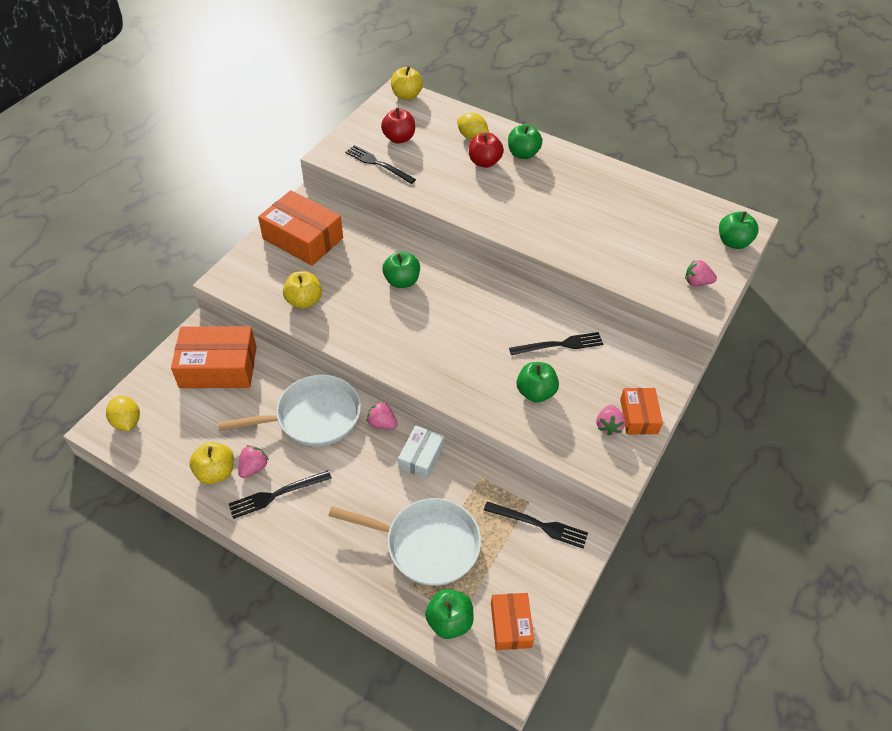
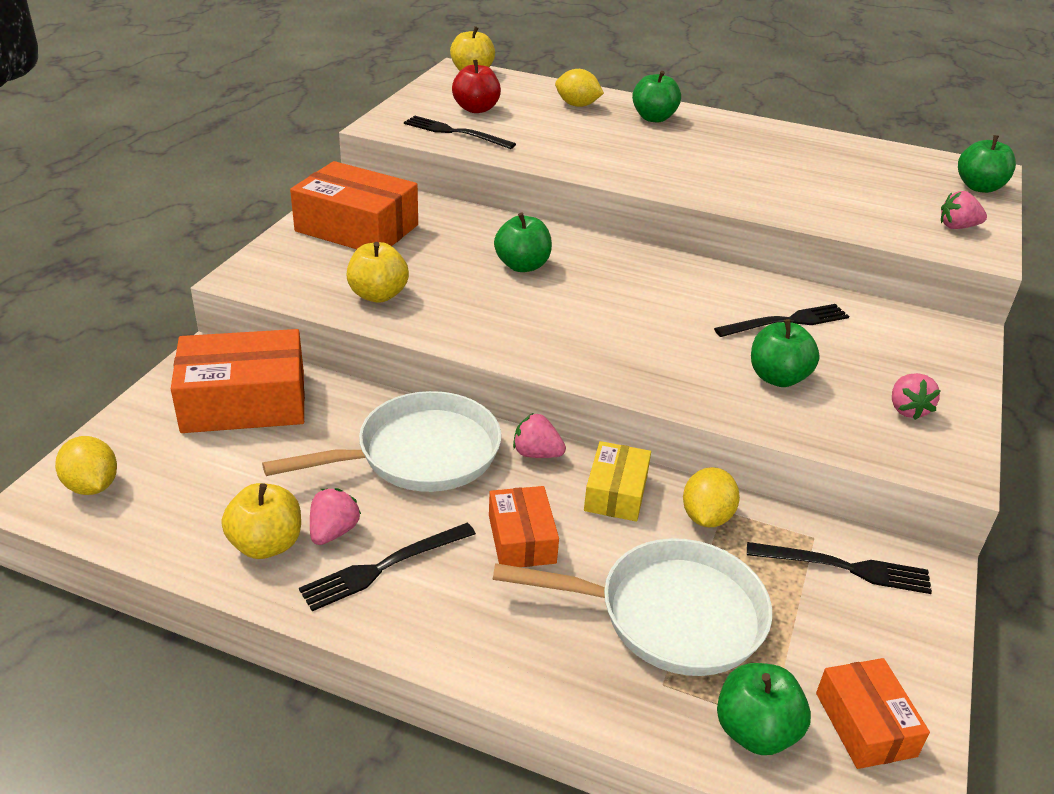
camera: 10 degrees left, 15 degrees down
(421, 457) = (616, 492): white box -> yellow box
(469, 480) = (706, 517): none -> yellow lemon
(484, 162) = (605, 127): red apple -> none
(638, 416) = (945, 395): orange box -> orange box (521, 539)

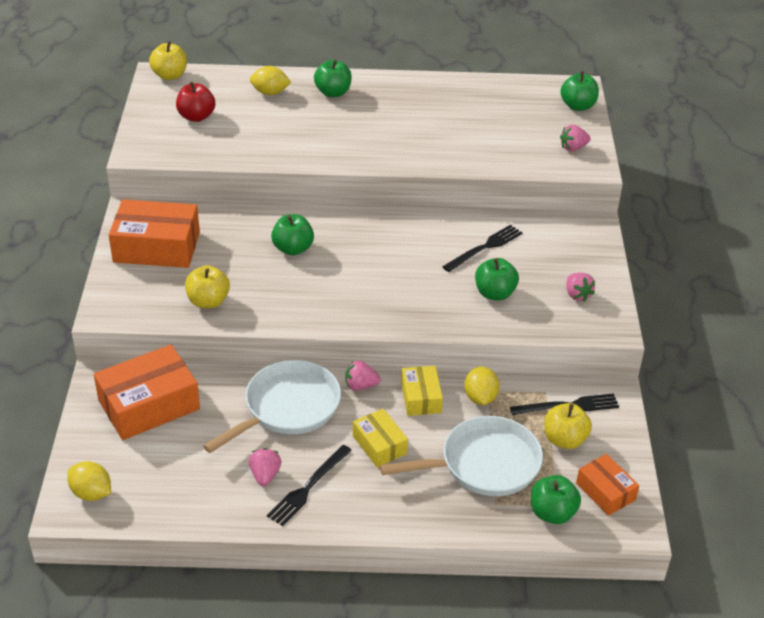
camera: 20 degrees left, 5 degrees up
(266, 544) = (229, 495): yellow apple -> yellow apple (564, 439)
(455, 132) = (195, 146): black fork -> none
(521, 539) = (379, 445): orange box -> yellow box

